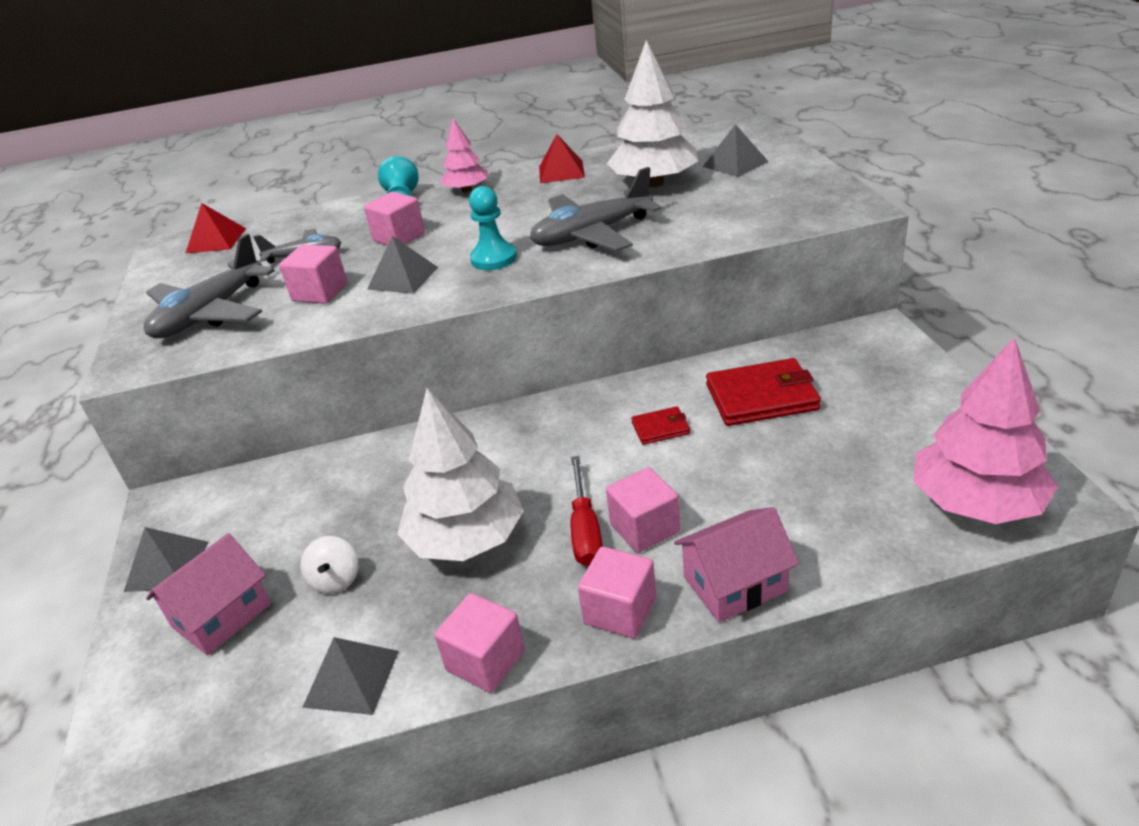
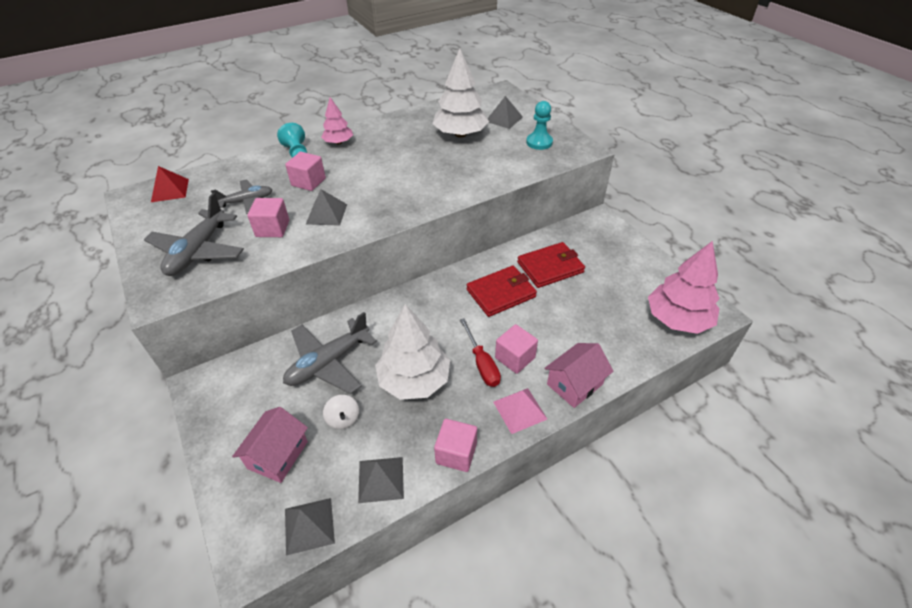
camera: 20 degrees left, 10 degrees up
(167, 566) = (222, 428): grey pyramid -> grey pyramid (309, 525)
(493, 259) = (381, 196): turquoise pawn -> turquoise pawn (539, 142)
(561, 171) = (396, 126): red pyramid -> none
(592, 234) = (437, 174): grey plane -> grey plane (328, 363)
(620, 611) = (520, 410): pink cube -> pink pyramid
(660, 428) = (501, 293): red wallet -> red wallet, size x1.95

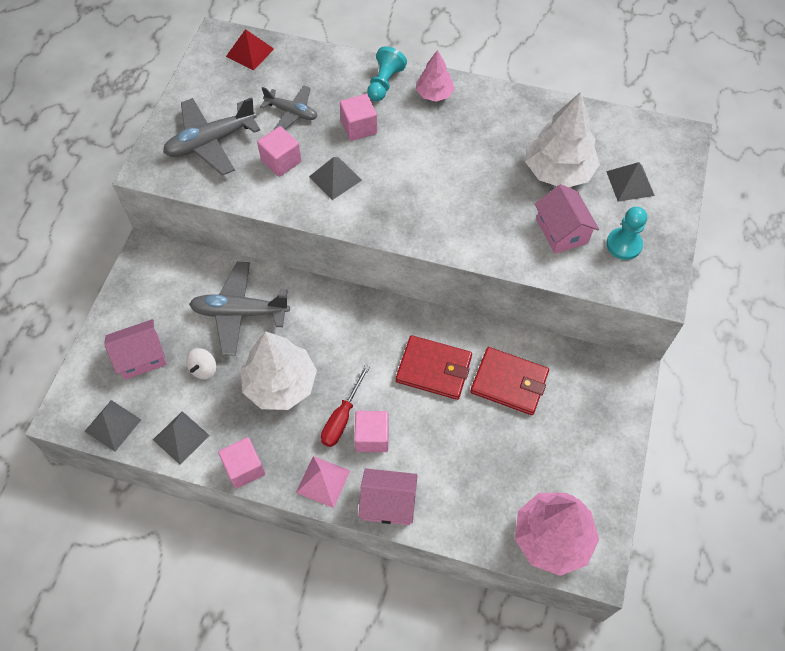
camera: 45 degrees right, 15 degrees up
(500, 156) = (562, 231): none -> pink house

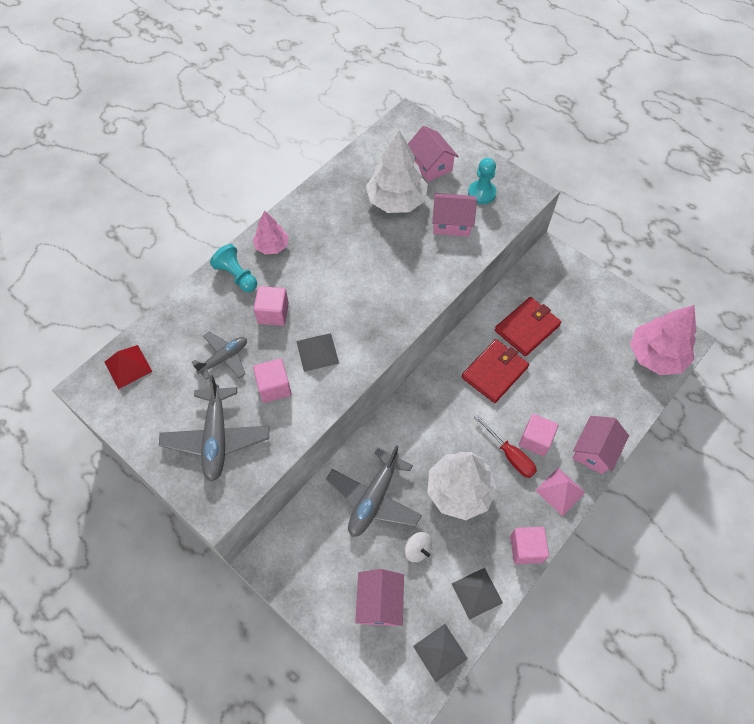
camera: 65 degrees left, 0 degrees up
(630, 183) = (431, 165): grey pyramid -> pink house

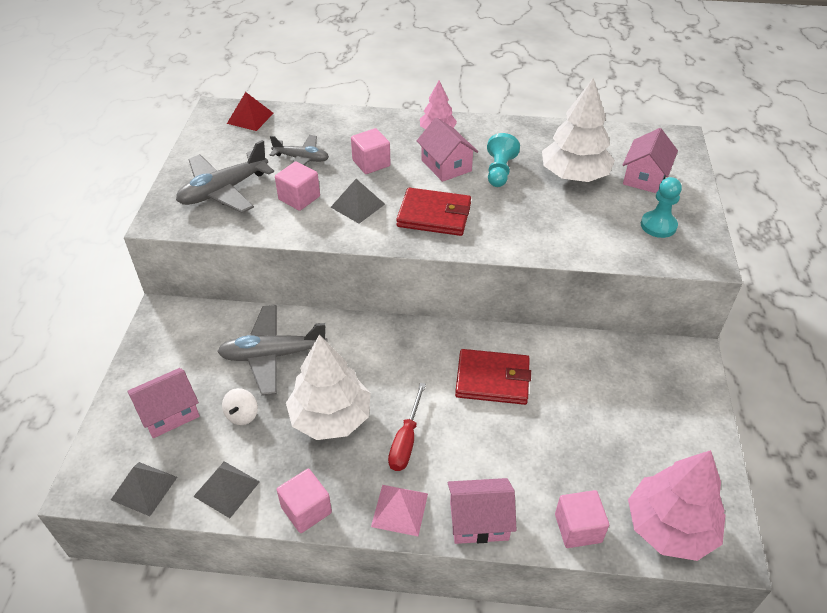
camera: 55 degrees right, 15 degrees down
(237, 276) = (387, 127): turquoise pawn -> turquoise pawn (499, 171)
(452, 223) = (595, 222): pink house -> pink house (446, 165)
(527, 328) = (574, 381): red wallet -> red wallet (434, 215)
(535, 440) = (443, 455): pink cube -> pink cube (578, 528)

